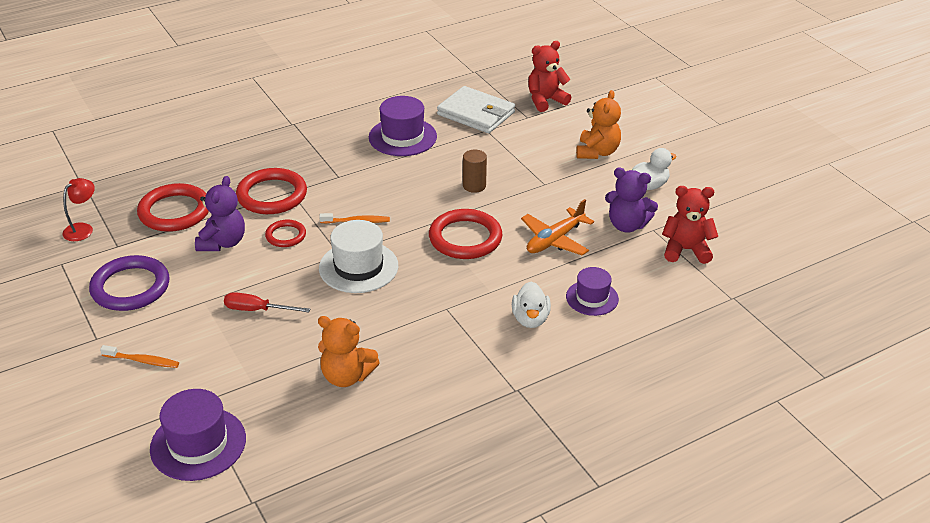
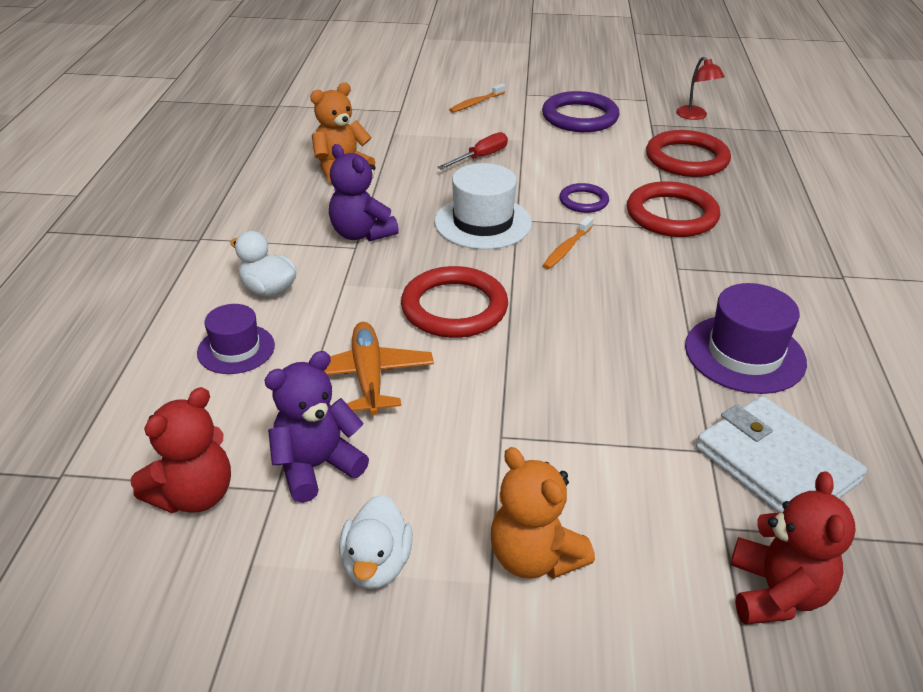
camera: 125 degrees right, 0 degrees up
(198, 444) = (359, 102): purple hat -> none
(223, 243) = (605, 168): purple teddy bear -> purple teddy bear (361, 234)
(286, 235) = (583, 201): red ring -> purple ring
(474, 186) = (559, 364): brown cylinder -> none
(476, 113) = (776, 465): white wallet -> white wallet turned 75 degrees clockwise

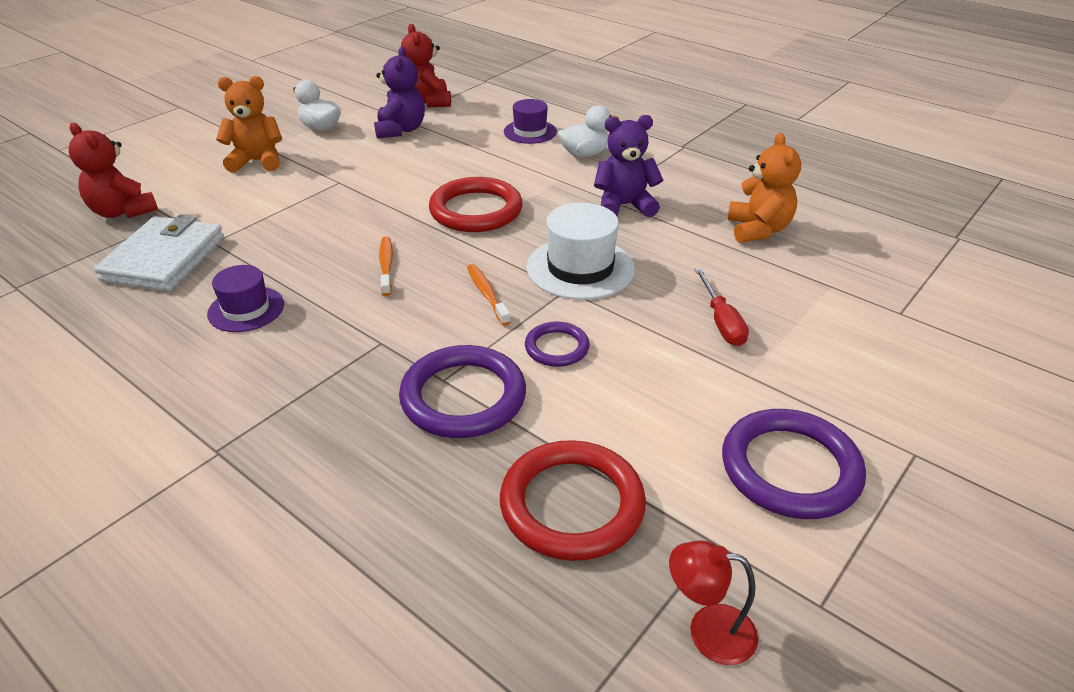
camera: 125 degrees right, 0 degrees up
(368, 376) = (448, 161): orange plane -> none
(476, 103) = (898, 385): orange toothbrush -> orange toothbrush (386, 266)
(671, 215) = (463, 397): red ring -> purple ring
(744, 354) = (246, 309): purple hat -> purple hat, size x0.64
(776, 465) = (164, 259): white wallet -> white wallet turned 75 degrees counterclockwise

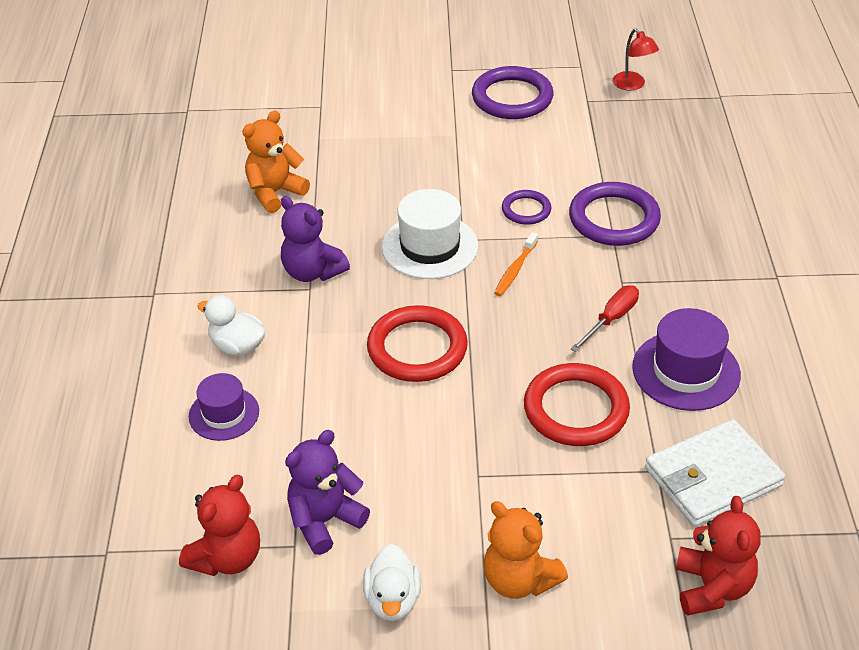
camera: 130 degrees left, 5 degrees up
(246, 309) = (686, 371): purple hat -> purple hat, size x1.56
(386, 266) = (550, 341): orange toothbrush -> none
(572, 504) = (626, 145): red ring -> red ring (576, 409)
(721, 321) = (416, 163): red screwdriver -> red screwdriver (611, 319)

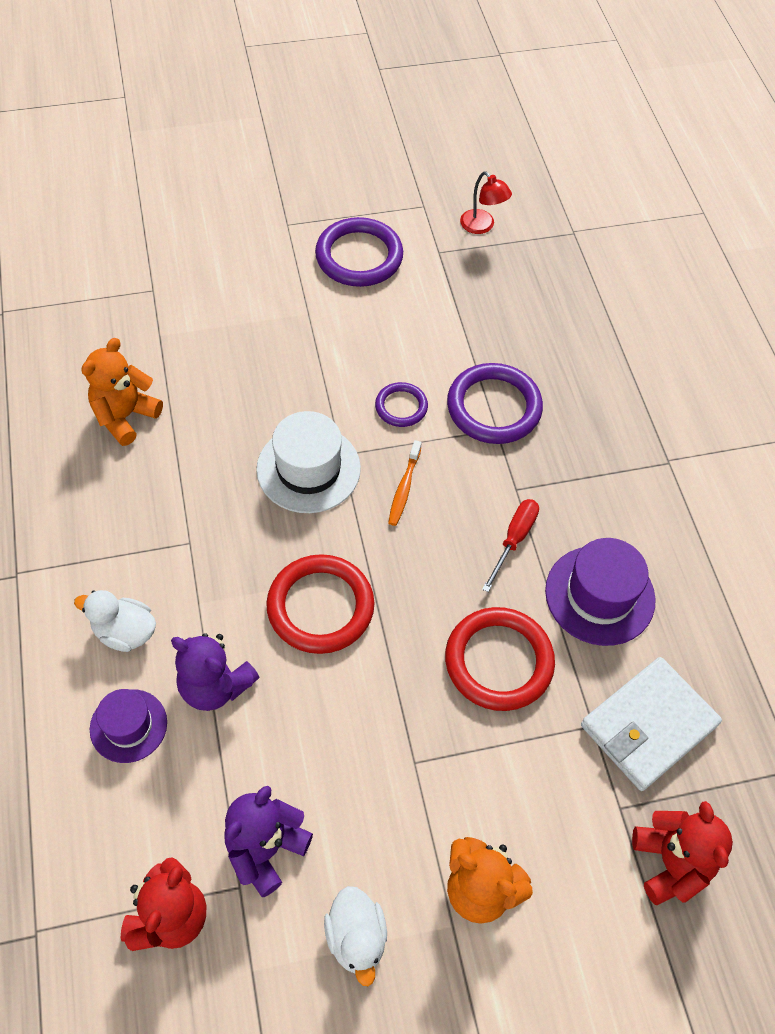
camera: 15 degrees left, 15 degrees up
(312, 272) = (188, 520): purple teddy bear -> purple teddy bear (215, 685)

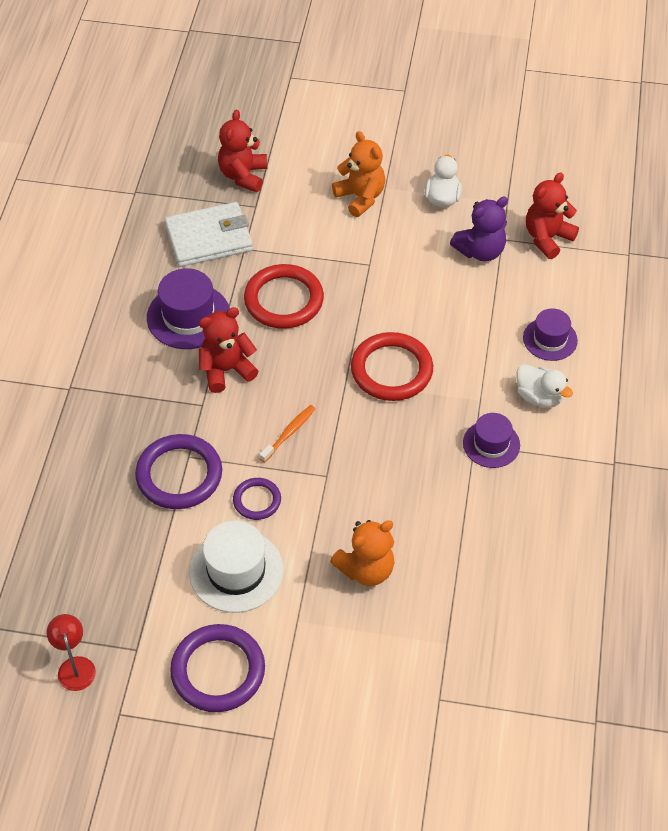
camera: 155 degrees left, 5 degrees down
(125, 416) = (499, 568): orange teddy bear -> orange teddy bear (366, 569)
(169, 550) = (491, 444): none -> purple hat
(215, 685) = (484, 344): purple teddy bear -> none
(308, 469) = (358, 472): white hat -> white hat (236, 571)
(514, 540) = (226, 370): red screwdriver -> red teddy bear

